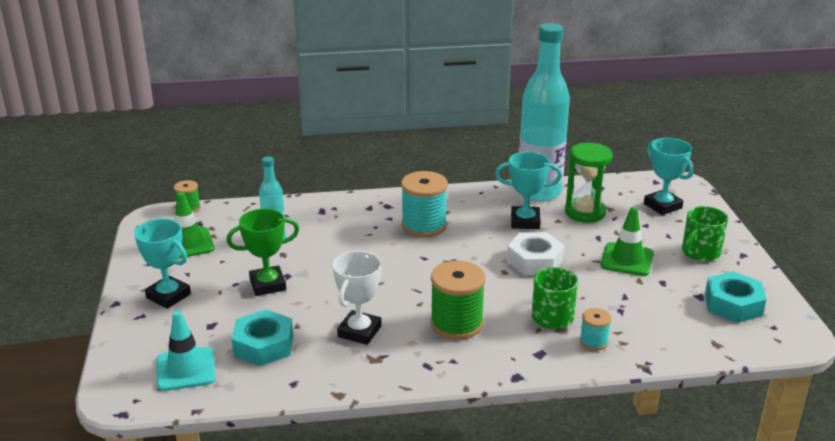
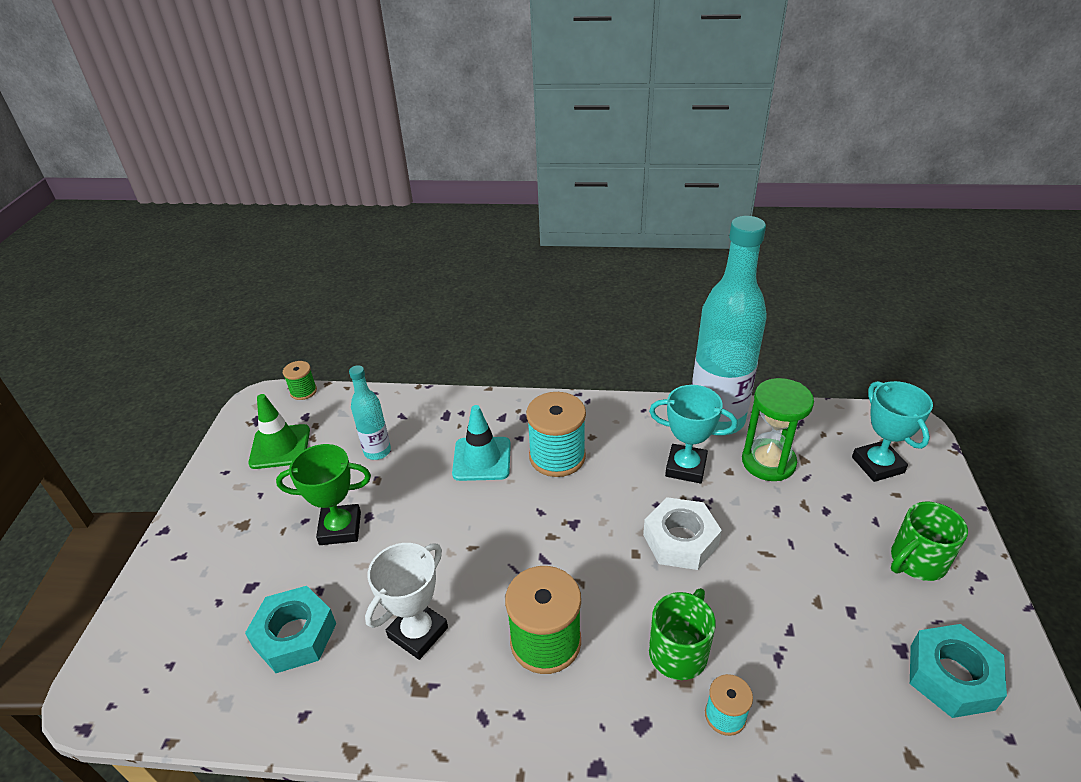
camera: 15 degrees right, 10 degrees up
(168, 296) = (224, 528): turquoise trophy -> none
(186, 369) = (189, 661): turquoise traffic cone -> turquoise traffic cone (482, 459)
(627, 260) = (808, 558): green traffic cone -> none

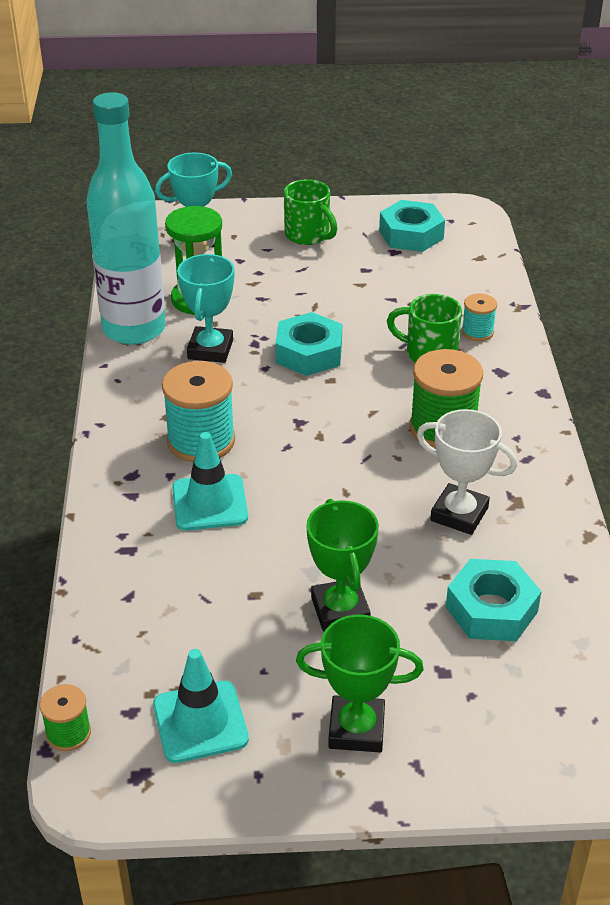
camera: 100 degrees left, 0 degrees up
(229, 525) = (356, 729): none -> green trophy
(280, 447) = (200, 722): green traffic cone -> turquoise traffic cone
(377, 451) = (203, 606): turquoise bottle -> none
(680, 540) = (309, 353): white nut -> turquoise nut

